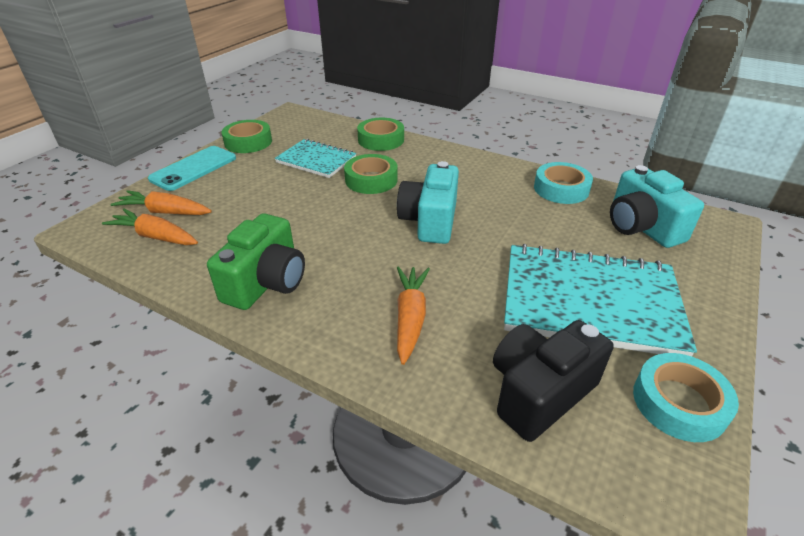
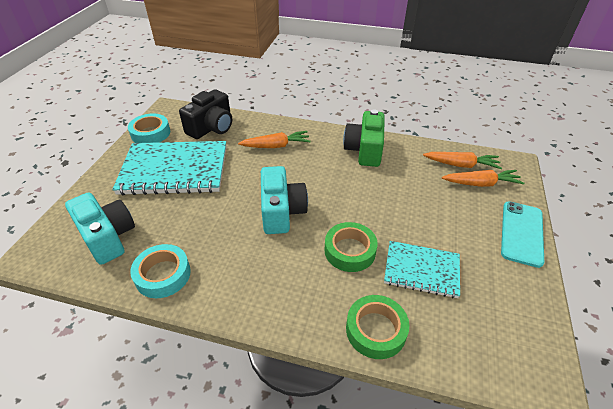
camera: 165 degrees right, 5 degrees up
(248, 142) = (521, 288): green tape -> none
(410, 318) = (276, 146): orange carrot -> orange carrot turned 90 degrees counterclockwise

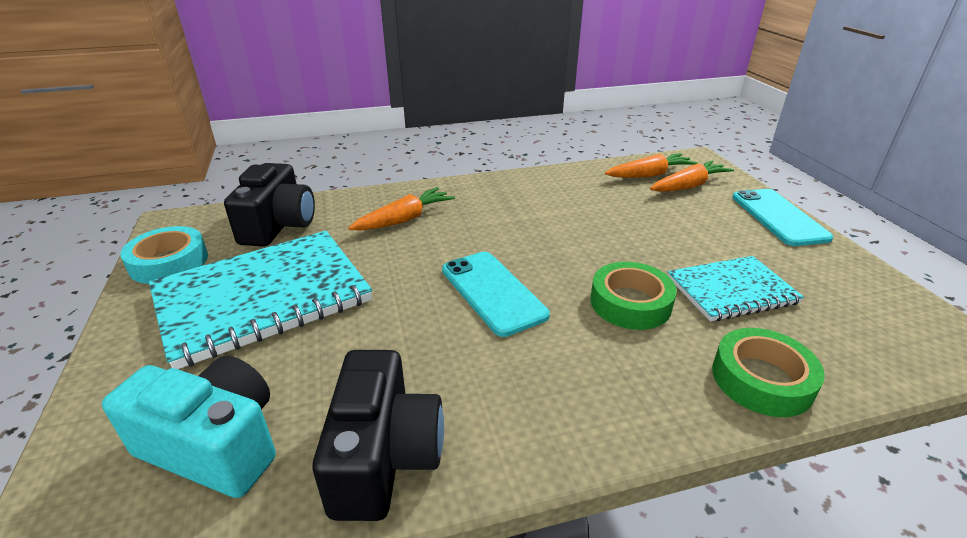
camera: 30 degrees left, 10 degrees down
(163, 275) = (384, 457): turquoise tape -> black camera
(281, 212) = (493, 292): turquoise camera -> turquoise phone
(364, 150) = (528, 191): green camera -> none

